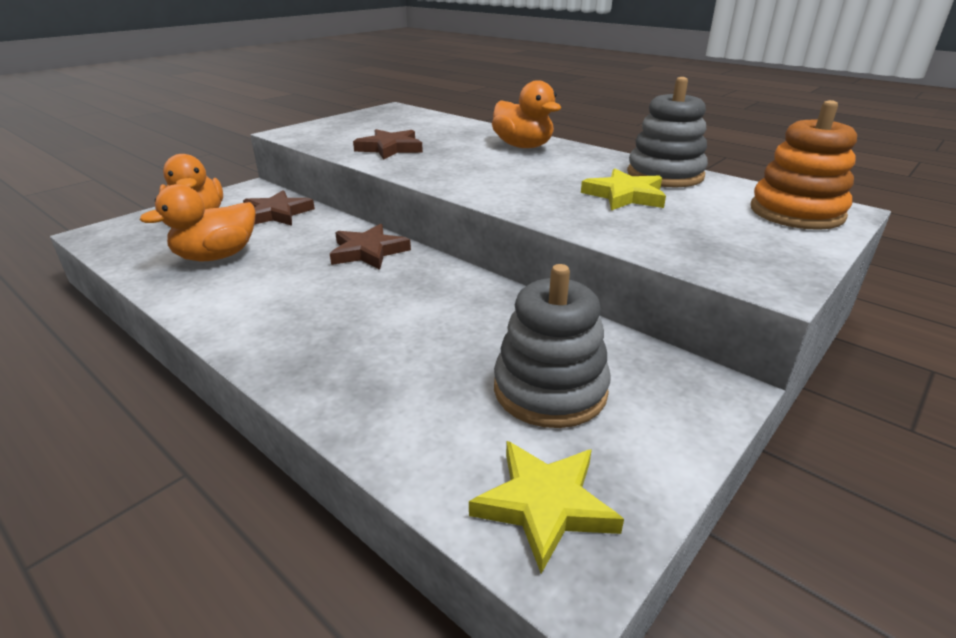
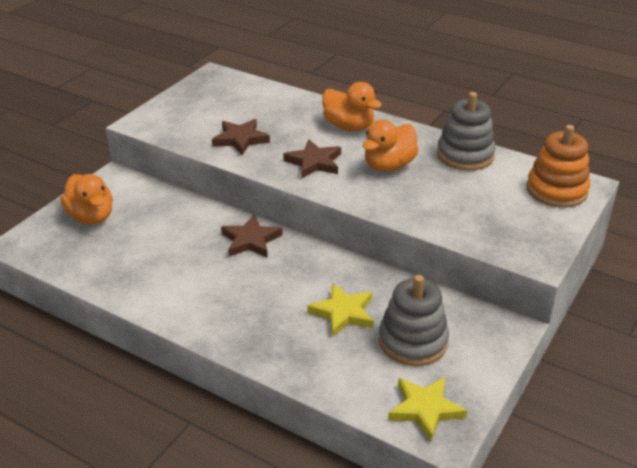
camera: 10 degrees left, 5 degrees up
(216, 256) = (135, 258): orange duck -> orange duck (389, 166)
(277, 213) = (155, 206): brown star -> brown star (314, 162)
(625, 195) = (439, 183): yellow star -> yellow star (343, 313)

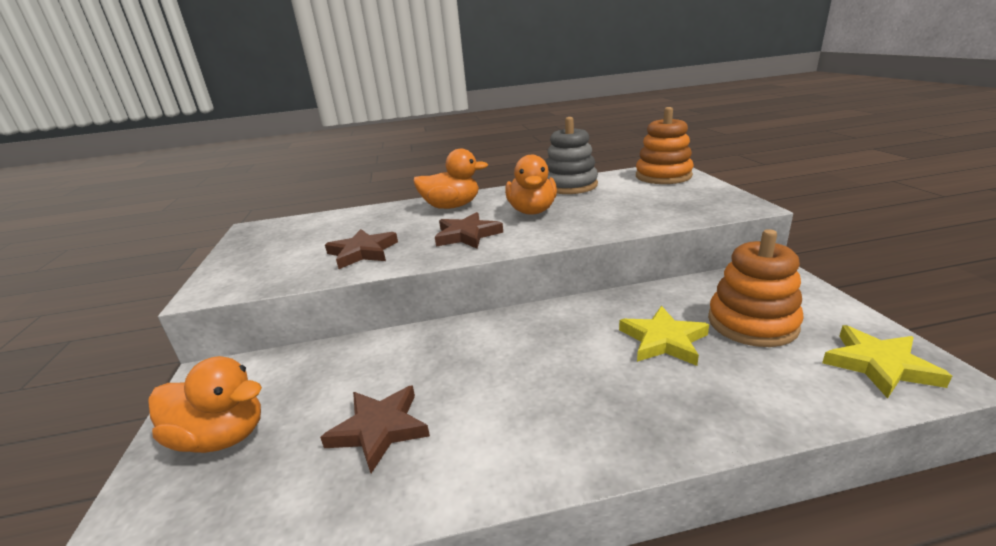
camera: 40 degrees left, 10 degrees down
(251, 240) = (472, 339): brown star -> brown star (379, 429)
(413, 341) = (752, 323): grey stacking toy -> orange stacking toy

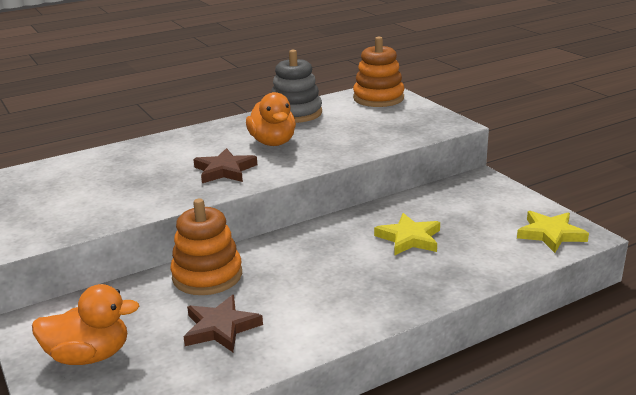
camera: 20 degrees left, 0 degrees up
(362, 252) = (132, 195): brown star -> none
(451, 206) = (189, 143): orange duck -> none
(752, 323) = (469, 218): orange stacking toy -> orange stacking toy (207, 276)

